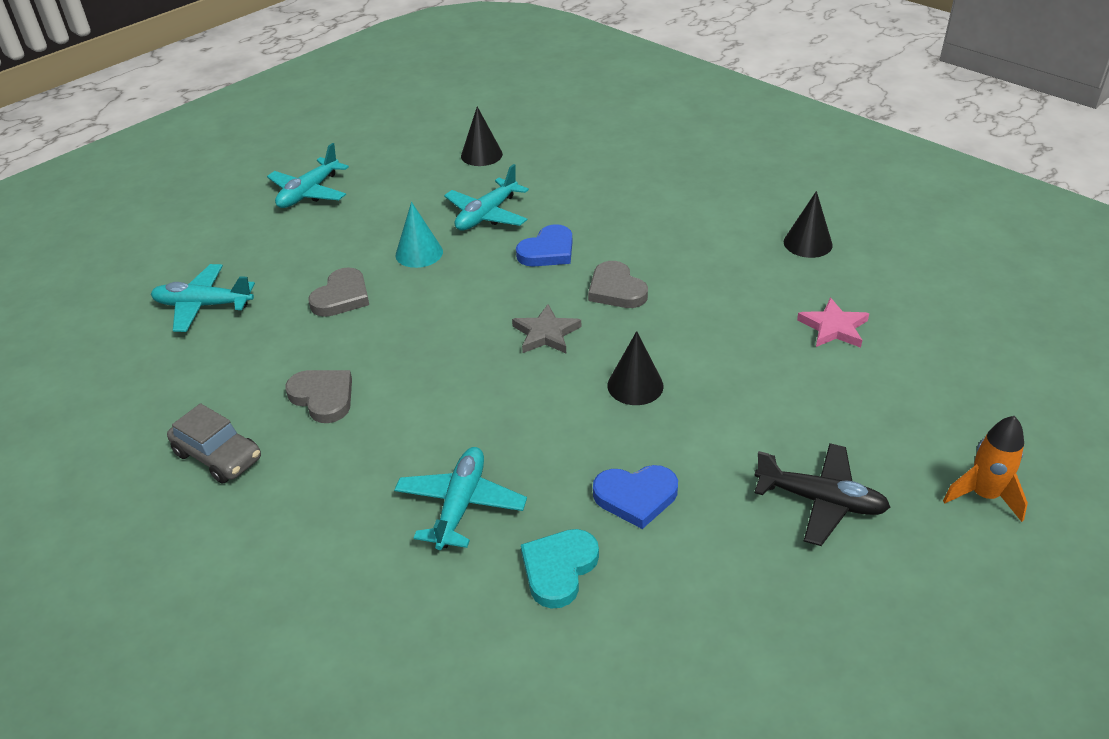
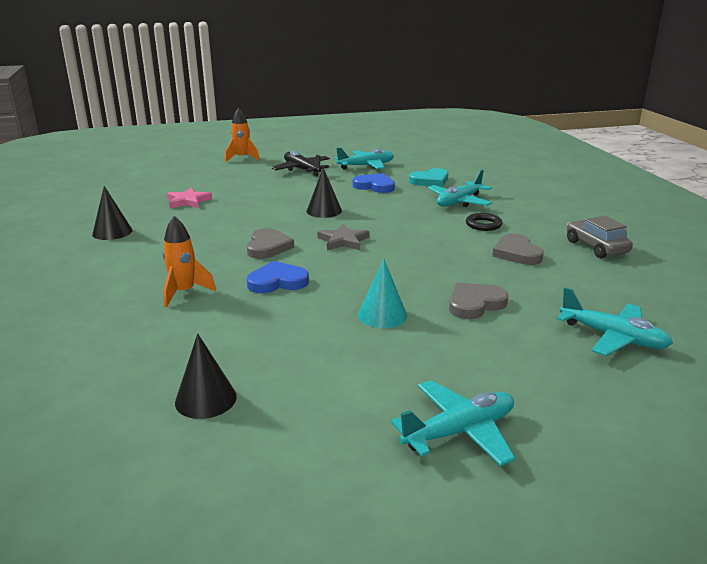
camera: 150 degrees left, 15 degrees down
(391, 448) = (483, 225): none -> black ring
(487, 215) = (287, 326): turquoise plane -> turquoise plane (366, 166)
(611, 210) = (184, 292): none -> orange rocket

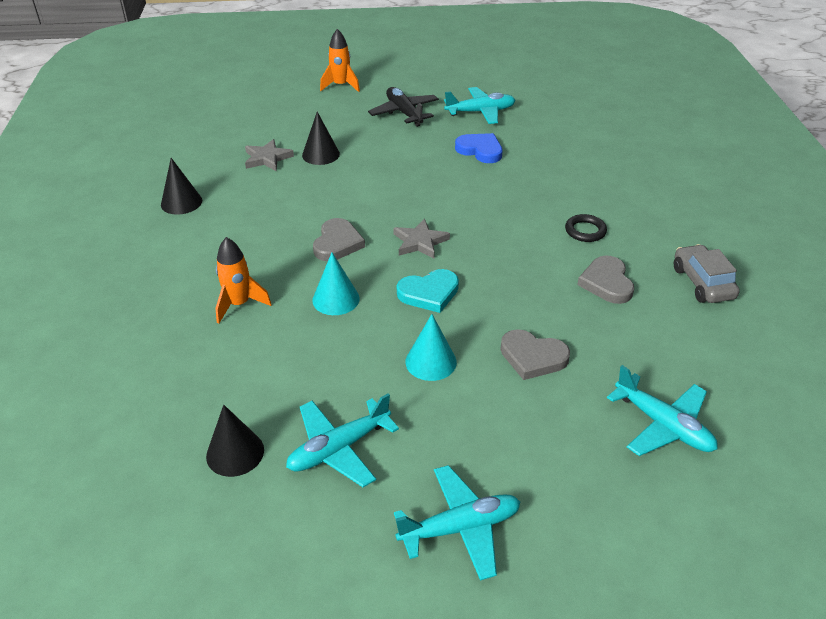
camera: 10 degrees right, 15 degrees up
(188, 201) = (267, 158): pink star -> grey star
(277, 282) = (336, 299): blue heart -> turquoise cone
(324, 211) = (411, 189): black cone -> black cone (321, 154)
(430, 181) = (548, 146): turquoise heart -> turquoise heart (429, 293)
(459, 202) = (570, 188): turquoise plane -> turquoise plane (339, 448)
(474, 304) = (532, 357): grey heart -> grey heart turned 135 degrees counterclockwise

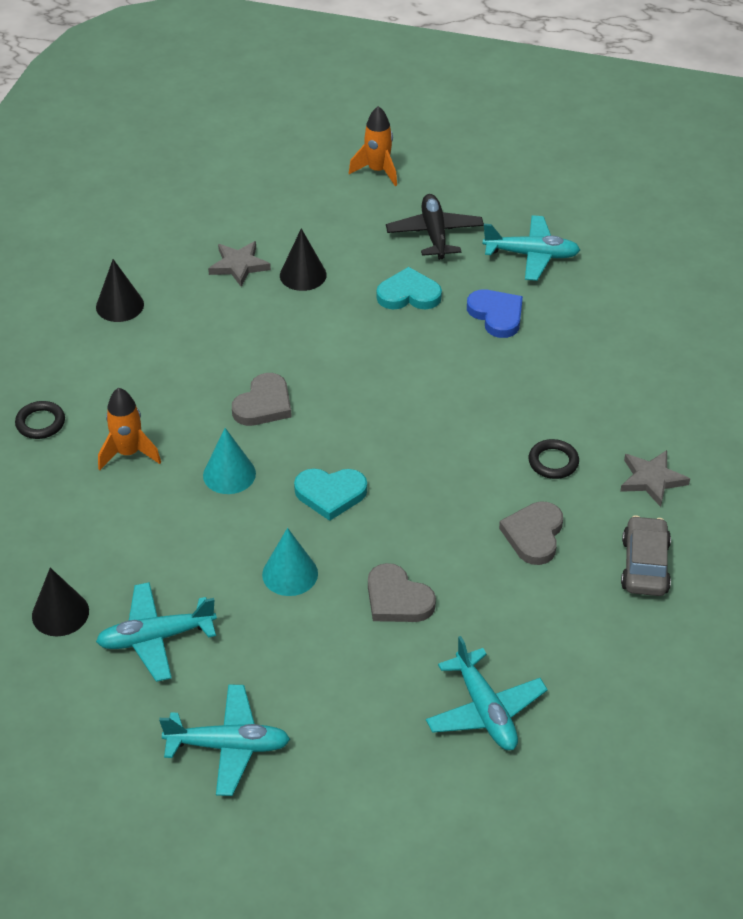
camera: 20 degrees right, 5 degrees up
(147, 300) = (40, 423): none -> black ring
(408, 151) = (409, 294): none -> turquoise heart
(420, 242) = (355, 427): grey star -> grey star (651, 479)

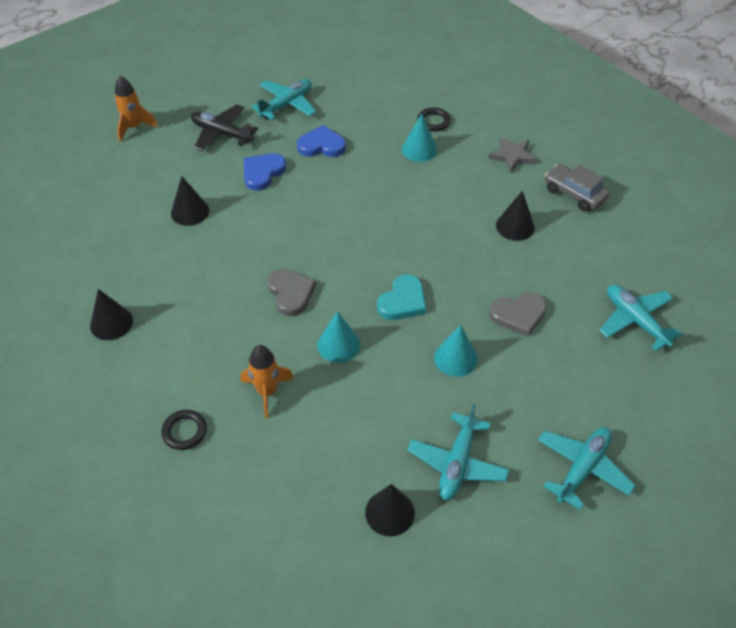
camera: 55 degrees left, 5 degrees up
(239, 266) = (144, 238): grey star -> none
(409, 294) = (262, 173): turquoise heart -> blue heart
(485, 710) = (635, 321): turquoise plane -> turquoise plane turned 135 degrees counterclockwise
(534, 535) = (515, 226): grey heart -> black cone
(553, 462) = (464, 187): black ring -> black ring (433, 122)
(575, 395) = (419, 149): none -> turquoise cone

